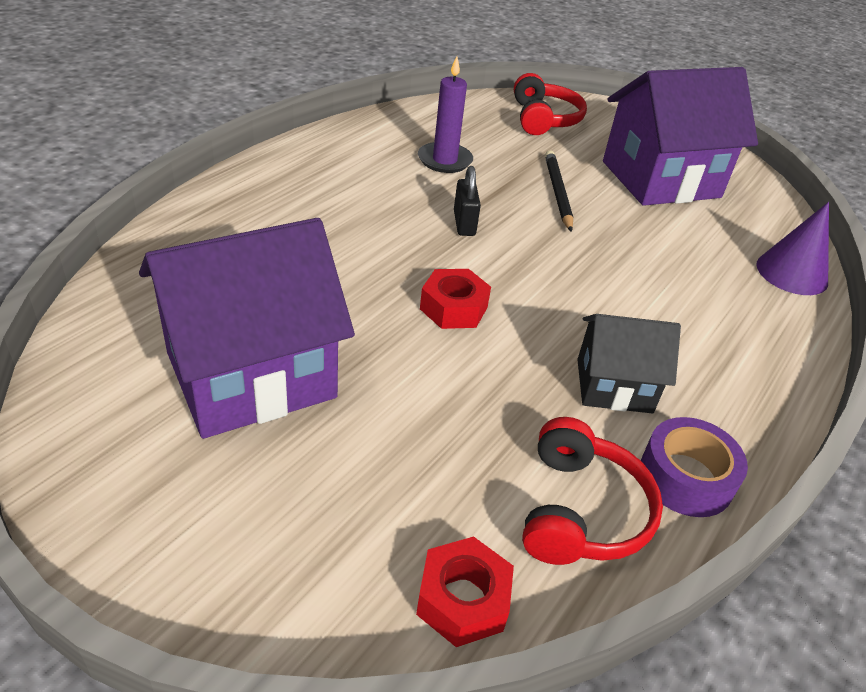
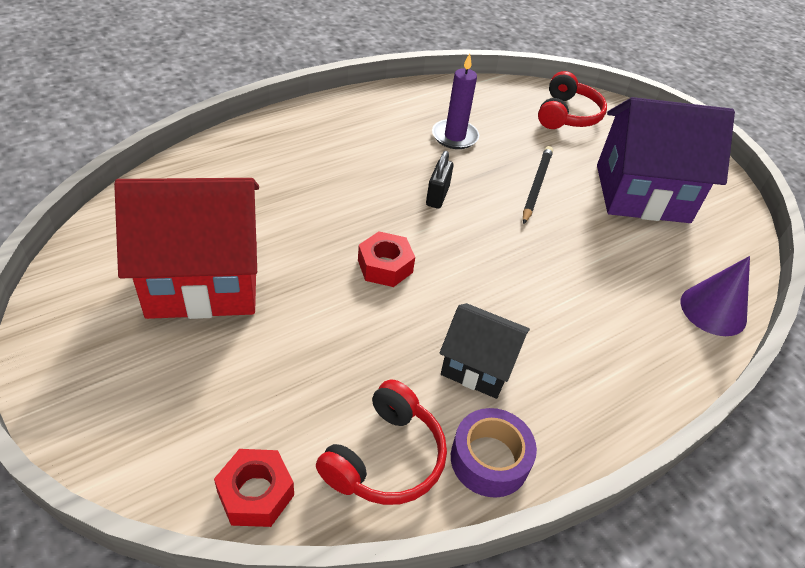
camera: 20 degrees right, 5 degrees up
(251, 375) = (203, 280): purple house -> red house

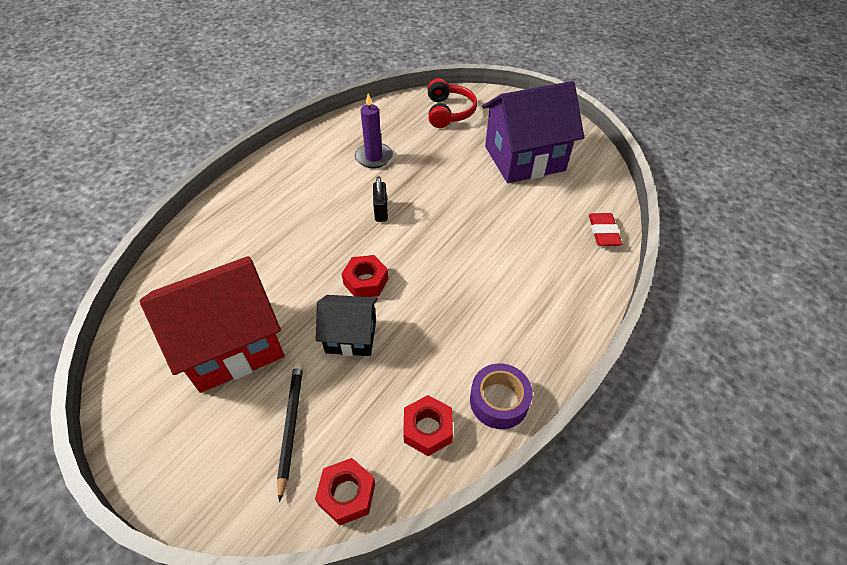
camera: 15 degrees left, 5 degrees up
(385, 458) = (427, 429): red headphones -> red nut
(477, 366) = (463, 334): black house -> black house (351, 336)
(536, 186) = (449, 178): black pencil -> black pencil (291, 426)
(713, 310) = (603, 232): purple cone -> red eraser

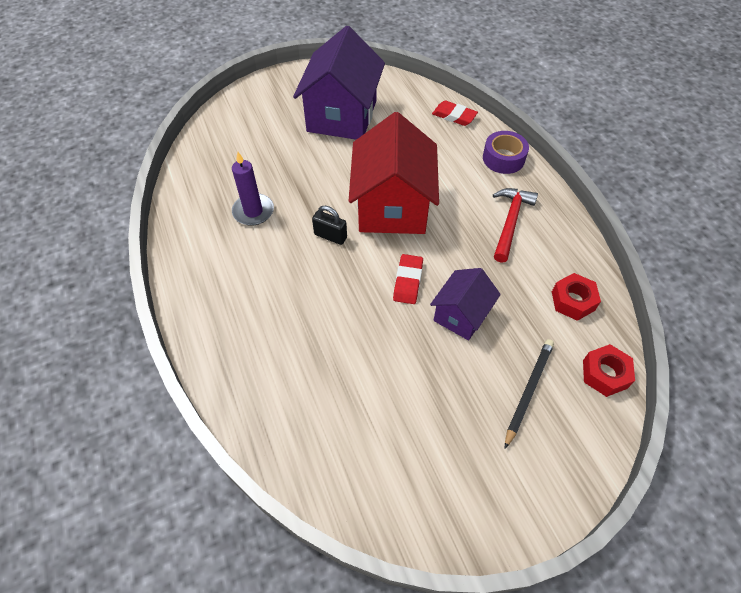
camera: 60 degrees left, 5 degrees up
(232, 344) = (417, 410): red house -> red house (392, 207)
(291, 426) = (528, 391): black pencil -> black pencil turned 90 degrees clockwise
(351, 336) = (461, 315): black house -> purple house
(366, 281) = (408, 281): red nut -> red eraser
(448, 112) = (238, 132): red headphones -> none
(496, 333) = (510, 222): none -> red hammer
(499, 401) = (569, 249): purple tape -> purple tape (503, 158)

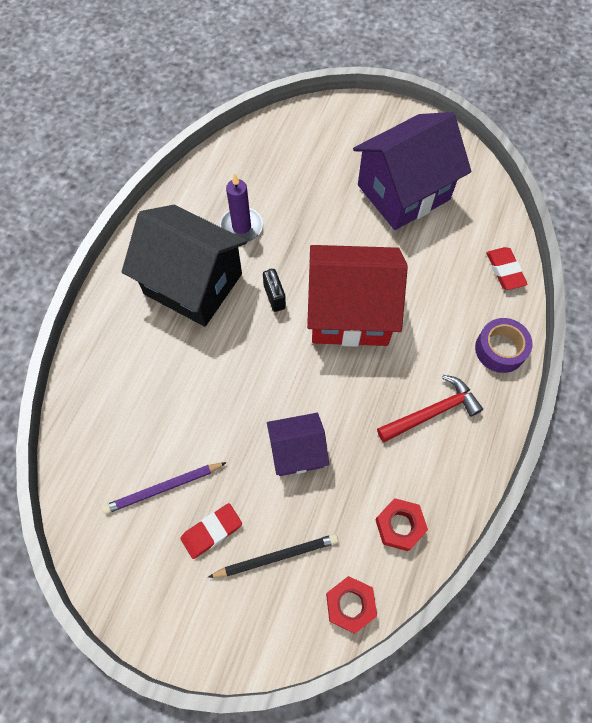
camera: 45 degrees right, 10 degrees up
(260, 273) = (193, 284): none -> black house
(392, 207) = (350, 313): red house -> red house turned 45 degrees clockwise
(401, 424) = (163, 488): none -> purple pencil
(408, 281) = (289, 387): red eraser -> red eraser (211, 531)

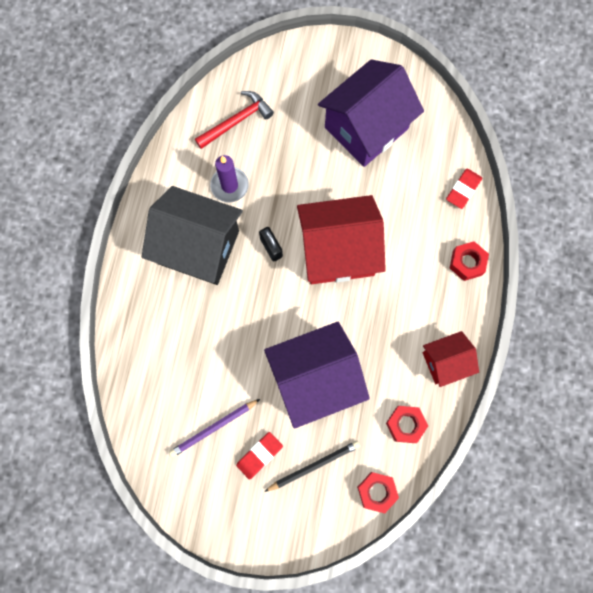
camera: 10 degrees left, 10 degrees up
(297, 451) = (315, 379): purple house -> purple house, size x1.82
(432, 412) = (418, 327): red hammer -> red hammer (237, 121)
(459, 458) = (445, 362): none -> red house
(500, 349) = (467, 263): purple tape -> red nut
(505, 270) = (463, 189): red eraser -> red eraser turned 60 degrees clockwise

